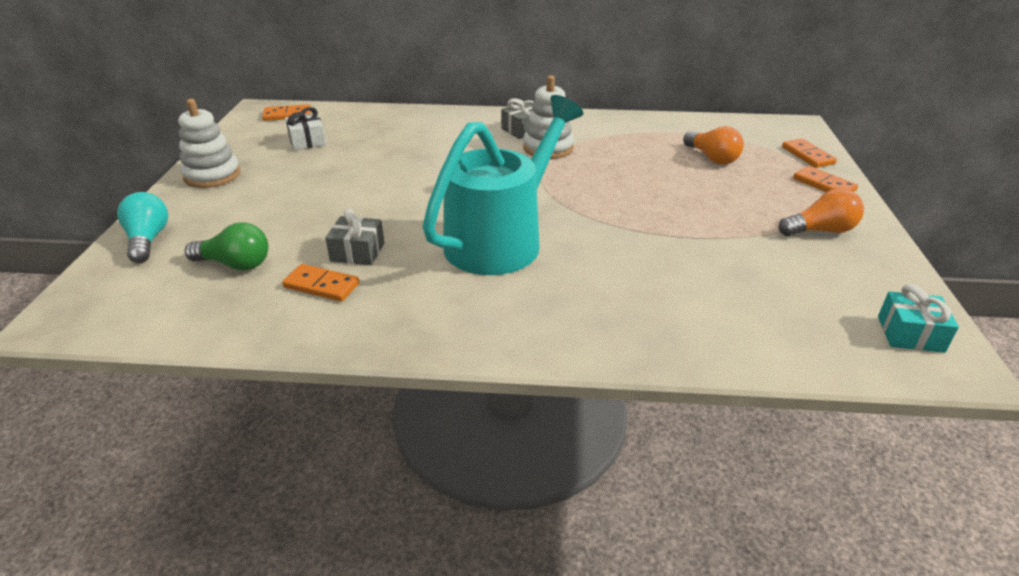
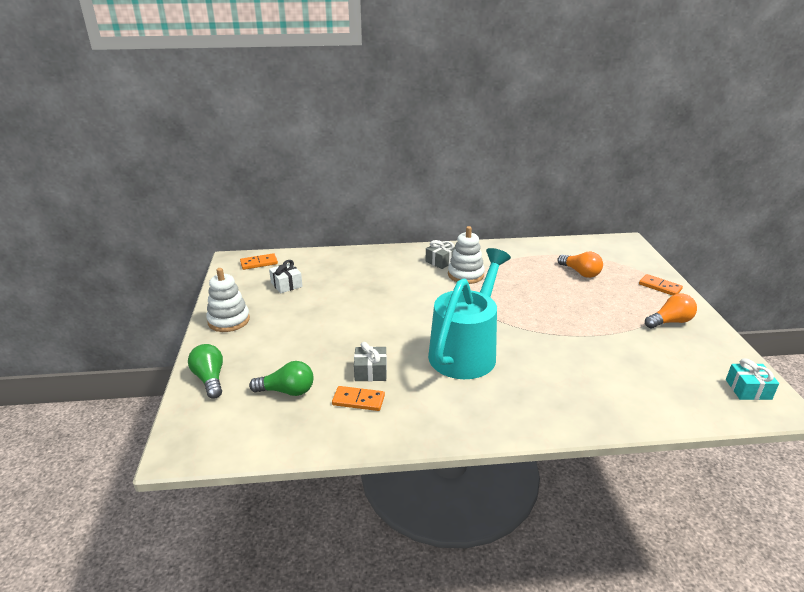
camera: 10 degrees left, 5 degrees down
(148, 240) = (210, 379): turquoise light bulb -> green light bulb
(807, 155) = (641, 265): orange domino -> none

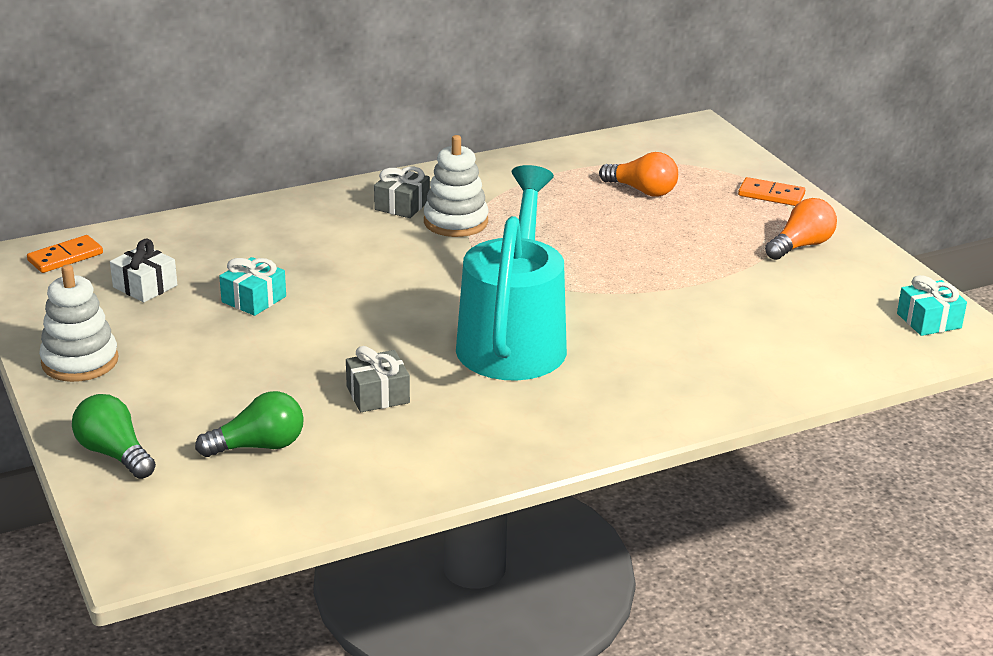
camera: 20 degrees left, 0 degrees up
(336, 301) = (254, 299): none -> turquoise gift
(358, 400) = (382, 437): orange domino -> none

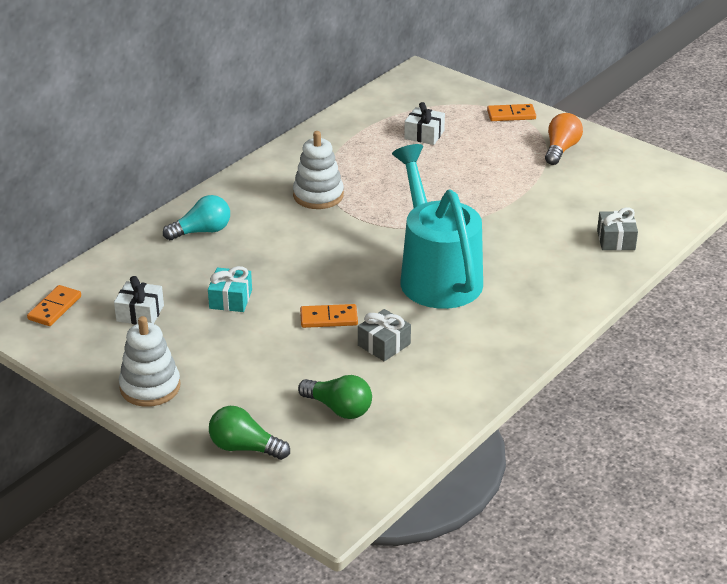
camera: 25 degrees left, 5 degrees up
(258, 446) = (338, 408): green light bulb -> green light bulb turned 75 degrees clockwise
(291, 225) = (202, 231): none -> turquoise light bulb
(342, 349) = (329, 318): none -> orange domino
(402, 205) = (268, 193): grey gift -> grey gift (616, 240)
(642, 190) = (424, 135): orange light bulb -> white gift
(929, 321) = (679, 183): turquoise gift -> none

